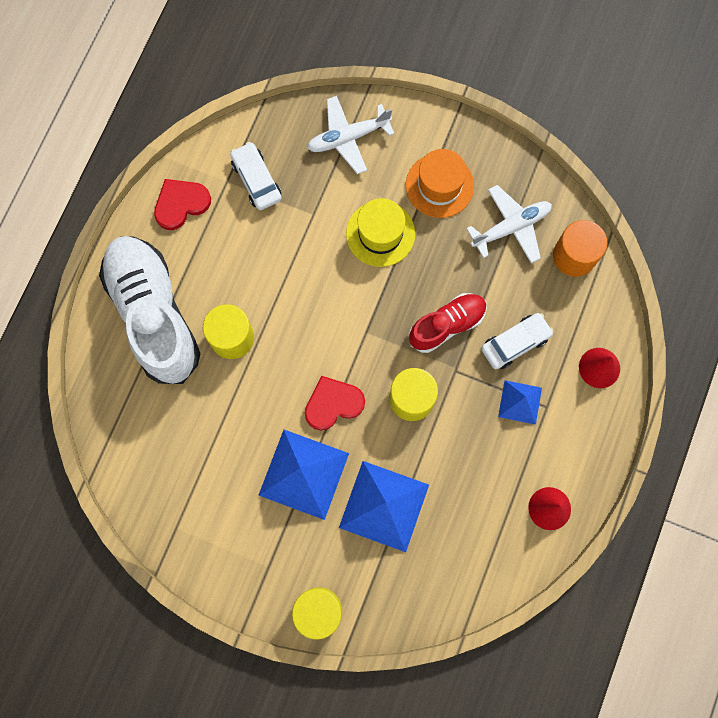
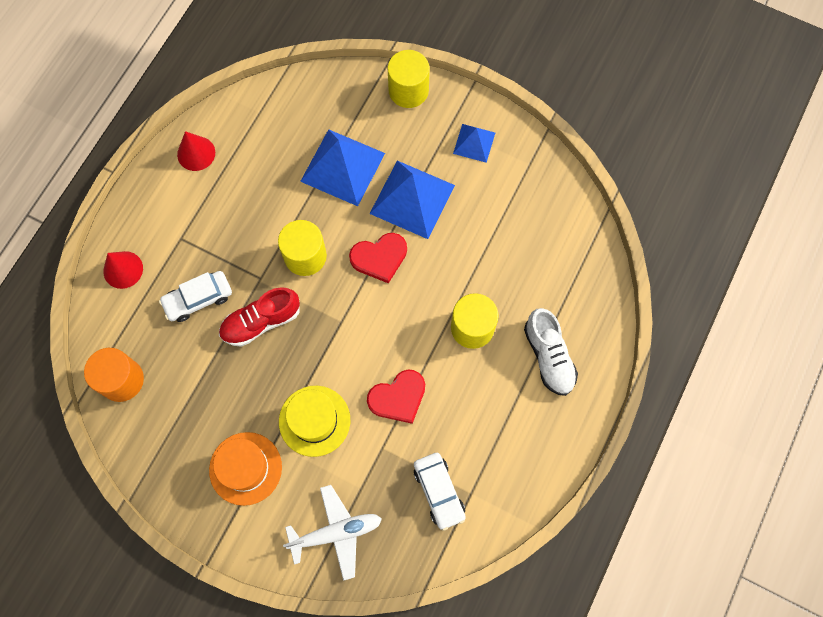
camera: 175 degrees left, 5 degrees down
(154, 314) = (548, 357): white shoe -> white shoe, size x0.54
(181, 204) = (520, 471): red heart -> red heart (398, 397)
(511, 227) = (179, 416): white plane -> none
(520, 402) = (204, 245): blue pyramid -> blue pyramid (474, 143)

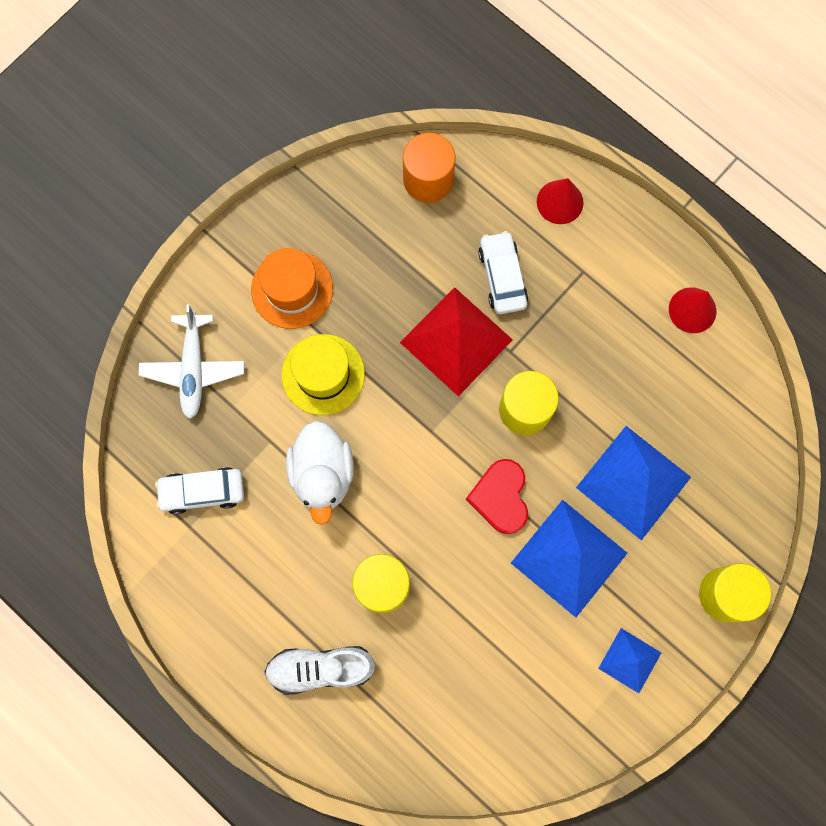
camera: 105 degrees right, 5 degrees up
(261, 322) = (456, 341): red shoe -> red pyramid
(398, 397) = (322, 474): red heart -> white duck

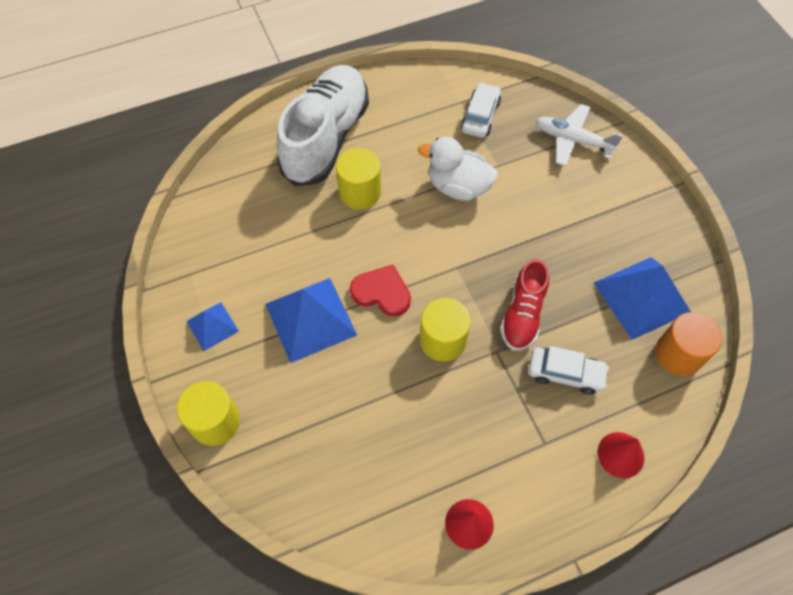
camera: 115 degrees right, 15 degrees down
(292, 289) = (612, 220): orange hat -> none
(320, 668) = (326, 138): white shoe -> white shoe, size x1.84
(323, 374) = (534, 215): yellow hat -> none
(456, 341) = (523, 314): red pyramid -> red shoe
(633, 482) = (342, 394): blue pyramid -> blue pyramid (641, 297)

